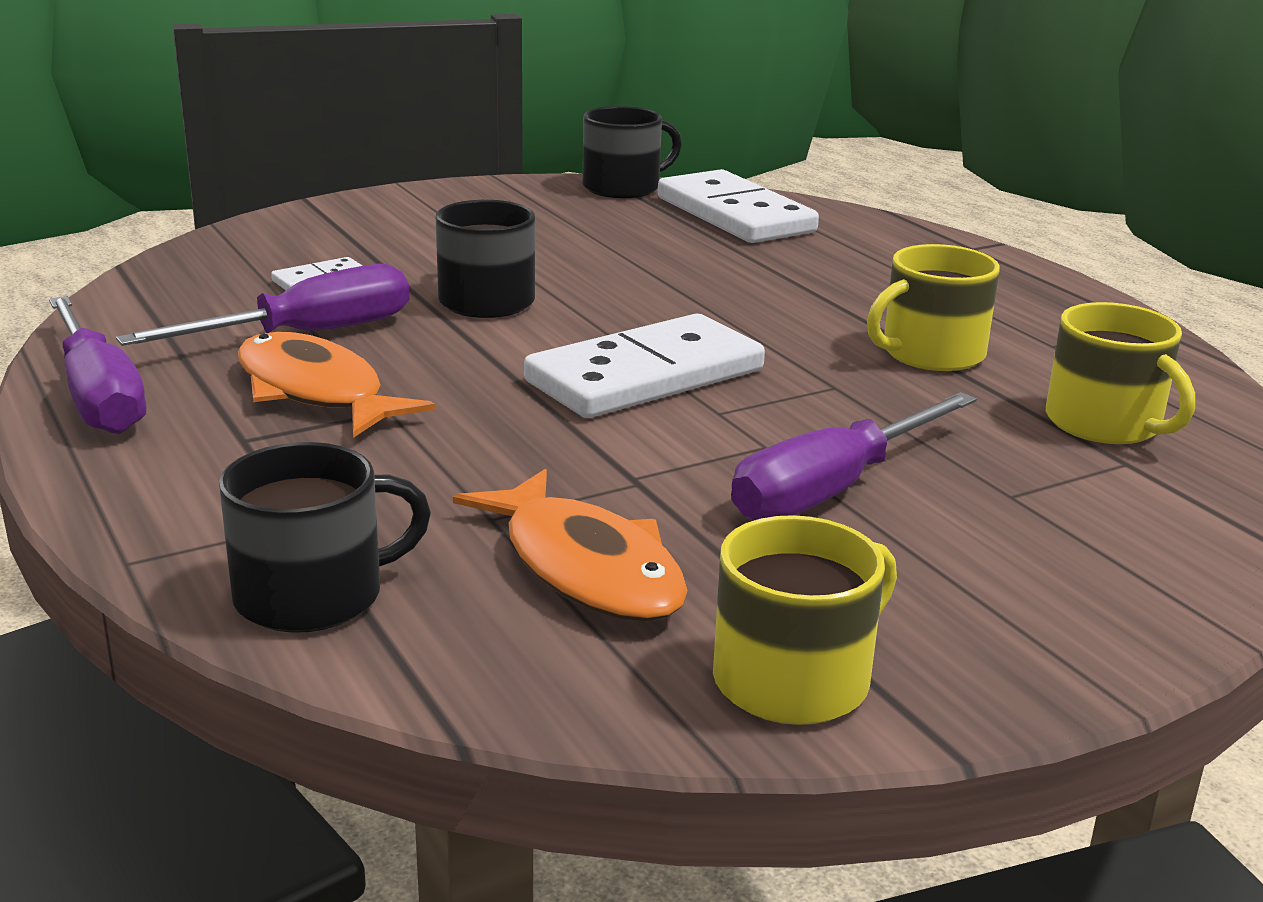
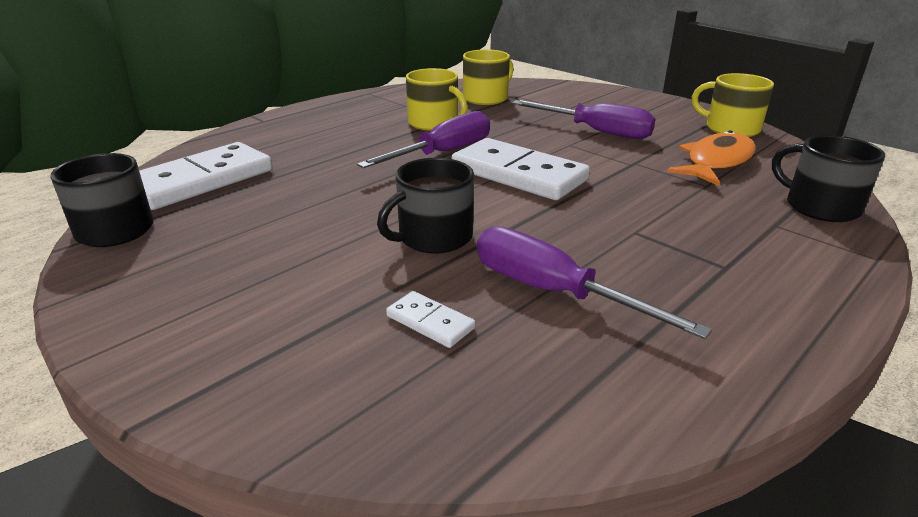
camera: 105 degrees left, 5 degrees up
(98, 396) = (751, 350): purple screwdriver -> purple screwdriver (443, 153)
(315, 391) = (639, 261): orange fish -> none

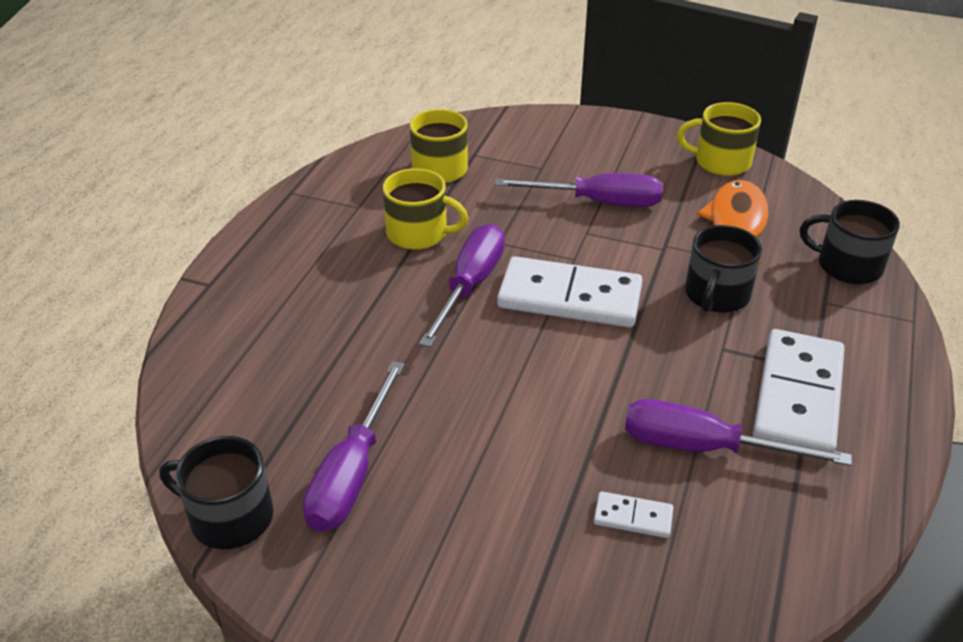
camera: 25 degrees left, 10 degrees up
(201, 181) = (245, 413): white domino -> white domino (798, 396)
(229, 229) = (352, 473): none -> purple screwdriver
(433, 237) = (558, 415): black mug -> black mug (716, 295)

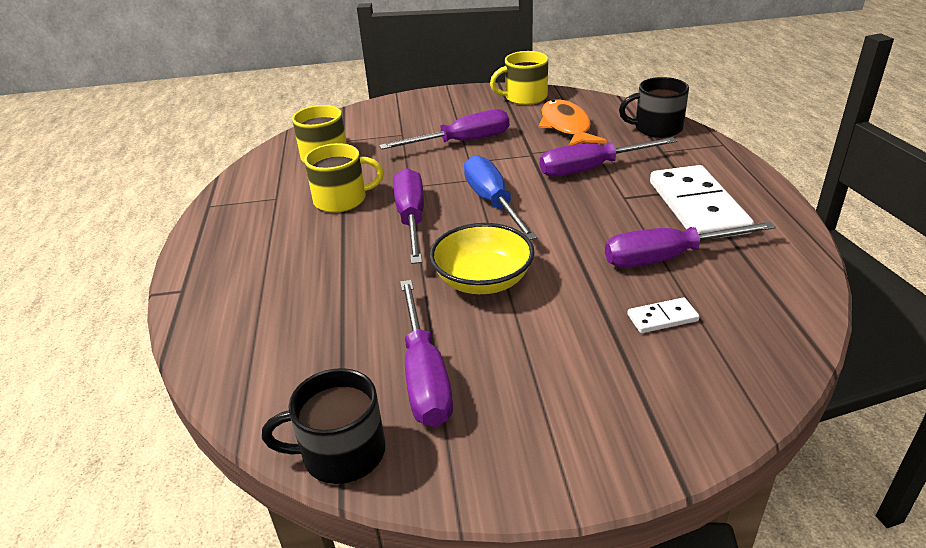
camera: 25 degrees left, 5 degrees down
(485, 391) = (483, 280): none -> yellow bowl
(569, 298) = (493, 202): white domino -> blue screwdriver
(716, 295) = (591, 169): black mug -> purple screwdriver

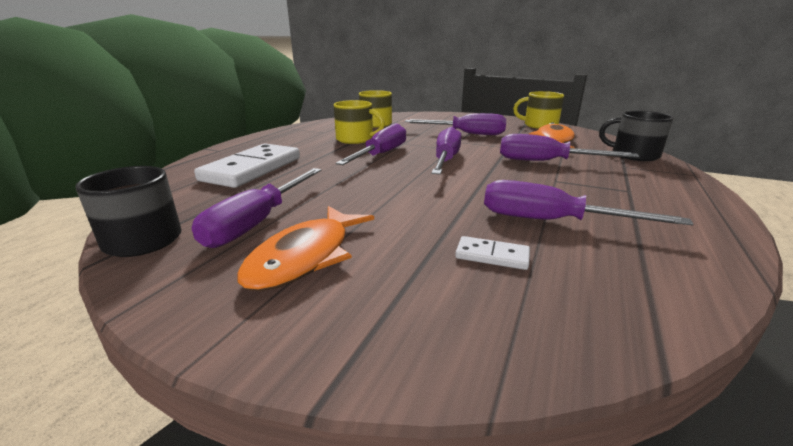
camera: 30 degrees right, 10 degrees down
(483, 280) = (378, 191): yellow bowl -> none
(493, 202) = (445, 160): blue screwdriver -> purple screwdriver
(526, 391) = (305, 257): none -> orange fish
(698, 207) = (622, 201): white domino -> white domino (252, 169)

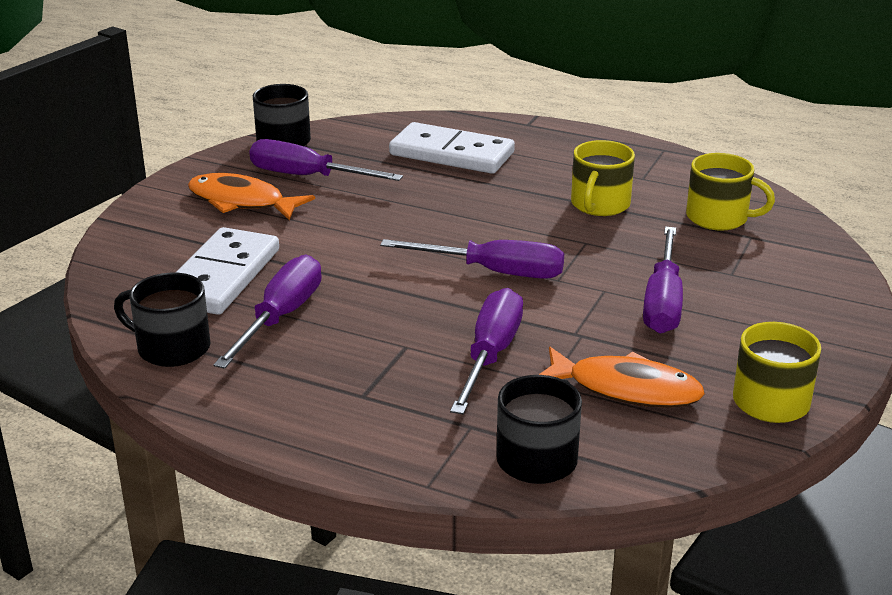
camera: 90 degrees right, 5 degrees up
(381, 154) = (517, 225): purple screwdriver -> none
(492, 256) = (222, 277): white domino -> white domino, size x2.26
(656, 273) = (172, 348): none -> black mug

